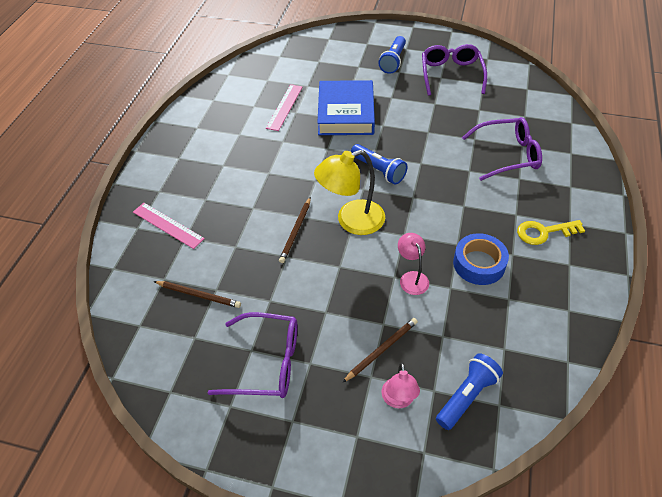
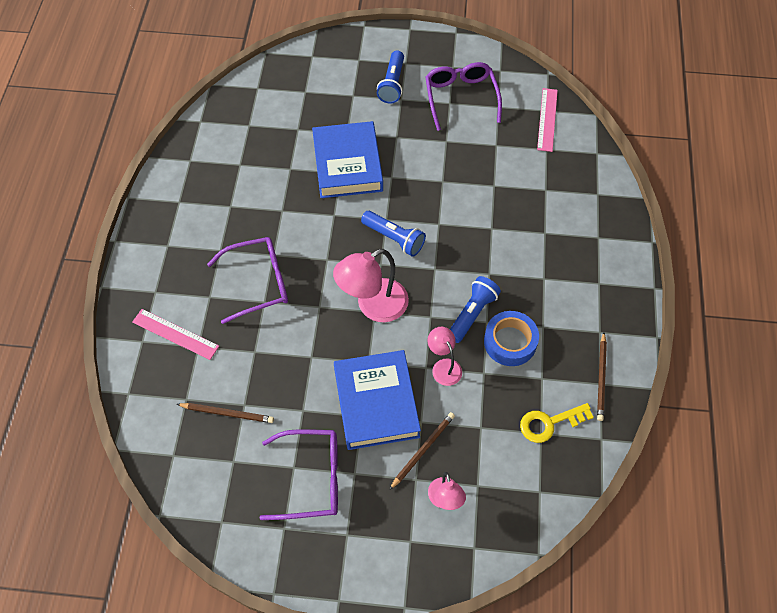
camera: 10 degrees left, 10 degrees up
(284, 107) = (276, 162): pink ruler -> pink ruler (547, 119)
(296, 231) = (316, 325): brown pencil -> brown pencil (601, 378)
(341, 302) = (376, 403): none -> blue book
(351, 221) = (373, 306): yellow lamp -> pink lamp
(467, 396) = (509, 487): blue flashlight -> blue flashlight (472, 314)
(507, 155) = (531, 203): purple glasses -> purple glasses (258, 283)
(544, 232) = (573, 297): yellow key -> yellow key (549, 423)

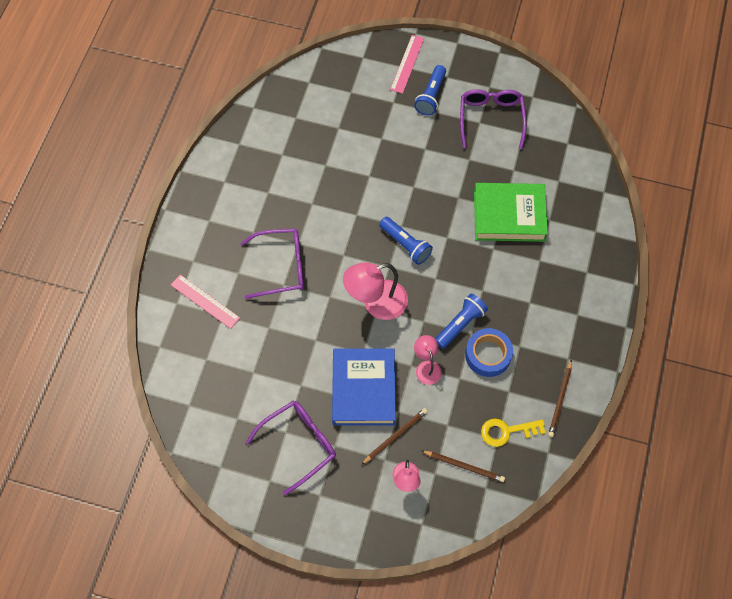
camera: 10 degrees right, 5 degrees up
(227, 413) = (238, 377): brown pencil -> brown pencil (464, 466)
(312, 478) = (299, 444): purple glasses -> purple glasses turned 45 degrees counterclockwise
(347, 164) = (377, 168): blue book -> none
(501, 191) = (509, 215): none -> green book
(547, 119) = (565, 152): pink ruler -> pink ruler (407, 64)

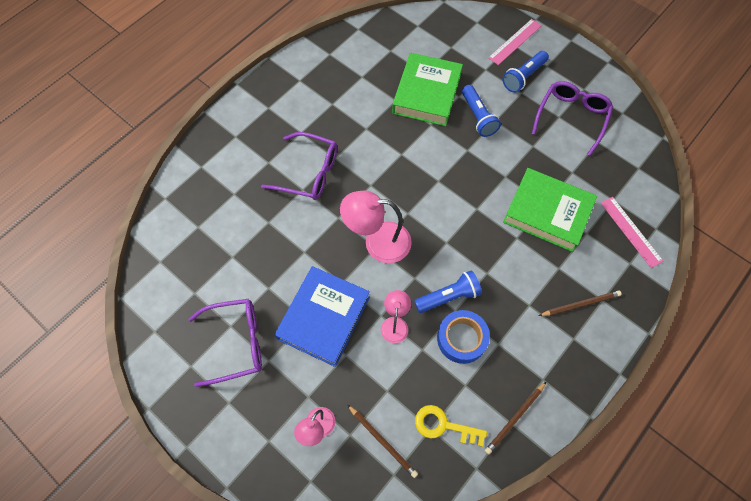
camera: 25 degrees right, 0 degrees up
(205, 301) = (226, 175): pink ruler -> pink ruler (631, 231)
(351, 147) = (426, 93): none -> green book
(395, 436) = (330, 378): brown pencil -> brown pencil (580, 304)
(405, 245) = (433, 199): blue flashlight -> blue flashlight (478, 117)

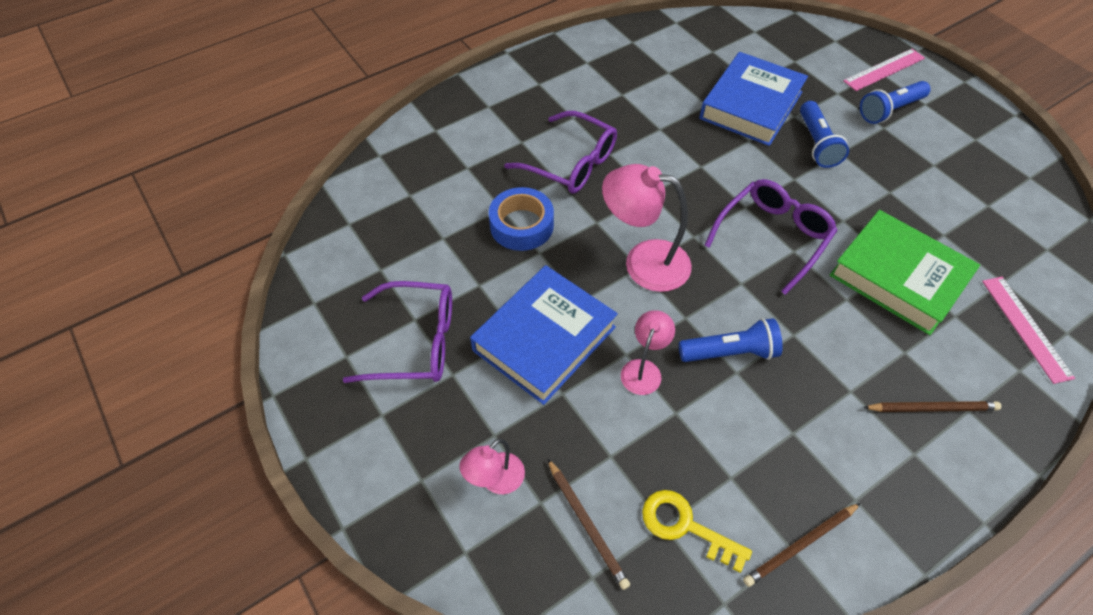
camera: 15 degrees right, 10 degrees down
(426, 93) = (751, 105): green book -> blue book
(462, 339) = (738, 412): blue tape -> blue tape (521, 225)
(571, 117) = (952, 169): purple glasses -> purple glasses (773, 237)

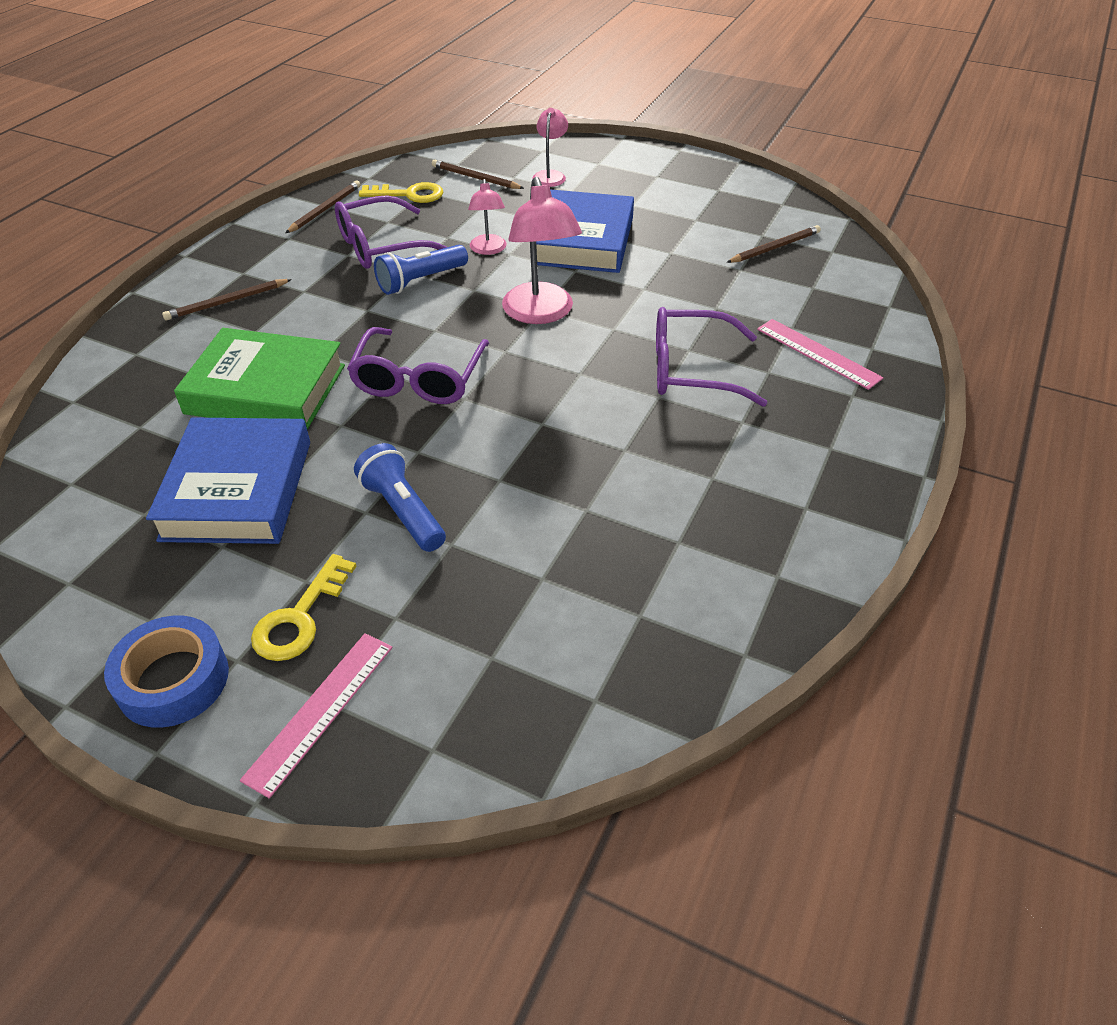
camera: 150 degrees right, 10 degrees down
(388, 249) = (775, 247): none -> brown pencil
(416, 342) = (679, 209): purple glasses -> purple glasses (381, 246)
(521, 225) = (682, 301): blue tape -> blue tape (173, 680)
(643, 262) = (541, 313): pink lamp -> pink lamp turned 90 degrees clockwise
(751, 105) = (523, 535): blue book -> blue book (238, 490)
(889, 110) = (300, 617): blue flashlight -> yellow key
(1026, 328) = (121, 390): pink ruler -> pink ruler (818, 353)

